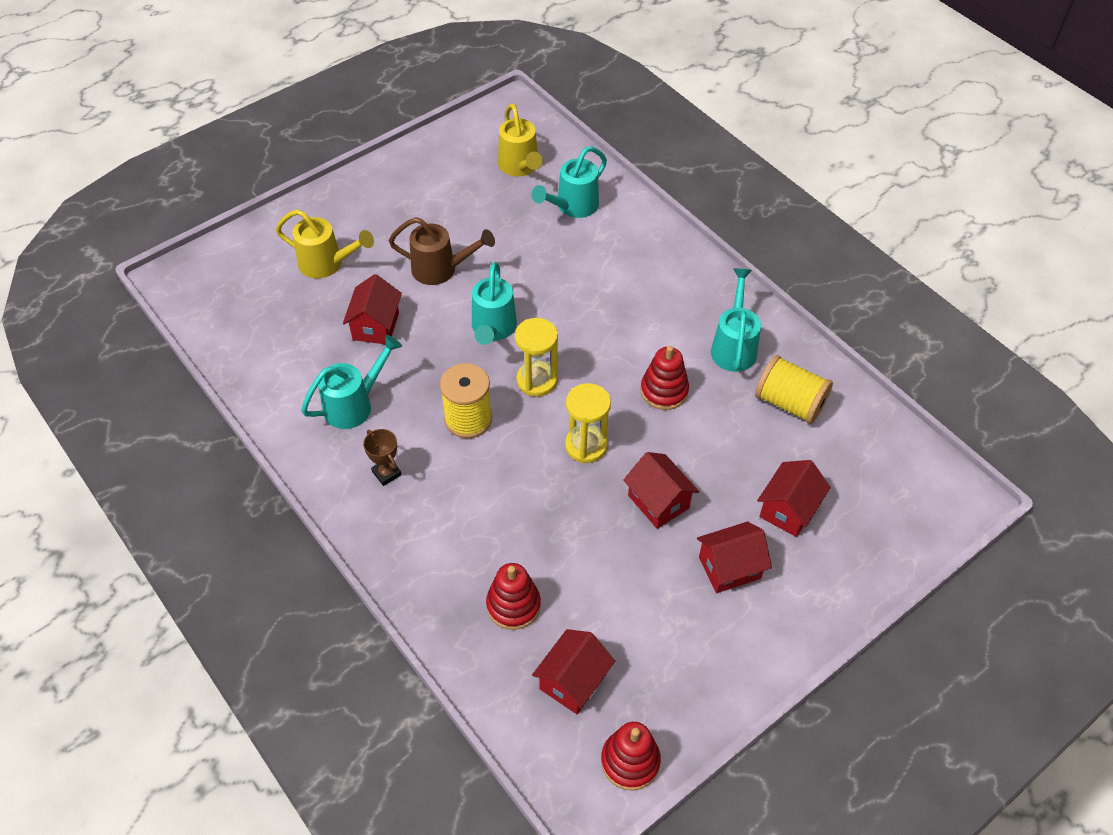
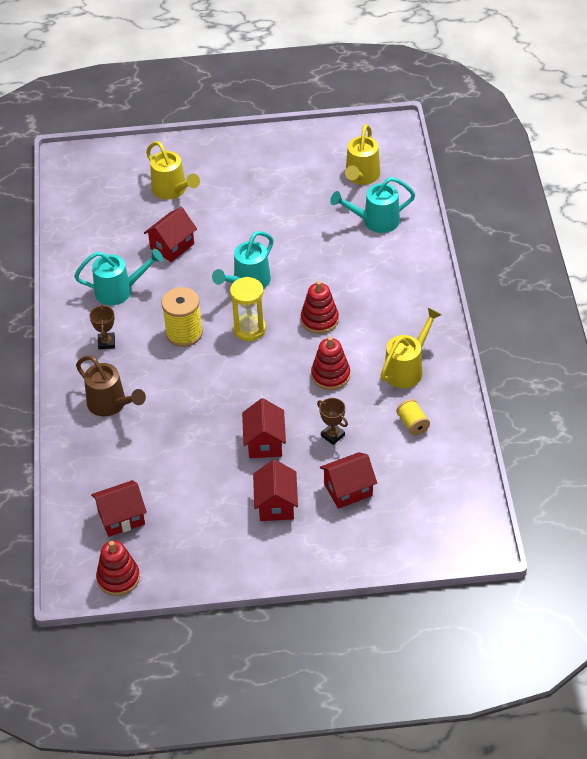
camera: 35 degrees right, 5 degrees down
(440, 269) = (245, 226): brown watering can -> brown watering can (111, 404)
(513, 605) = (121, 457): red stacking toy -> red stacking toy (319, 320)
(586, 445) = (247, 385): yellow hourglass -> none
(721, 456) = (332, 435): none -> brown trophy
(729, 568) = (276, 504): red house -> red house turned 75 degrees clockwise
(734, 347) = (407, 369): turquoise watering can -> yellow watering can
(789, 403) = (412, 424): yellow spool -> yellow spool, size x0.58

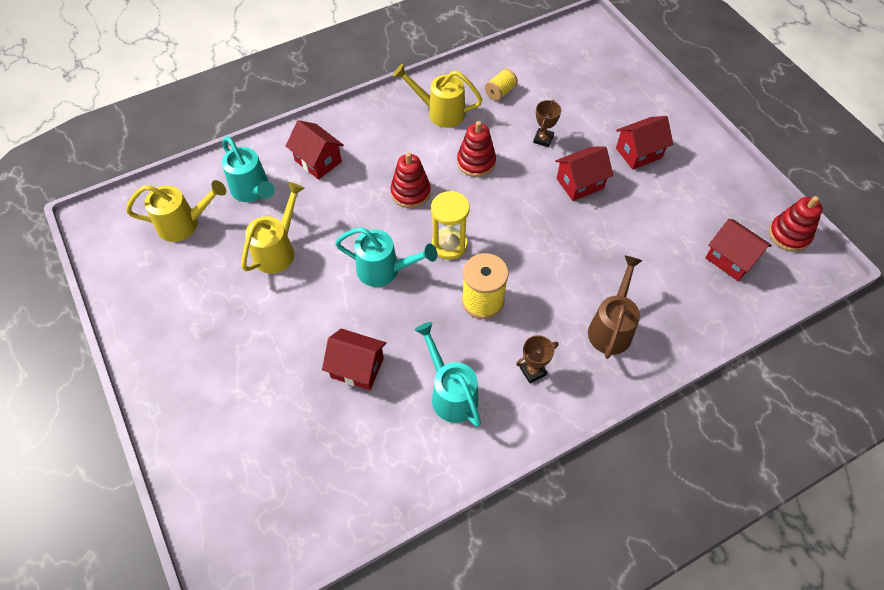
camera: 115 degrees left, 10 degrees up
(172, 190) = (259, 409): yellow watering can -> yellow watering can (277, 250)
(348, 490) = (593, 112): red house -> red house (318, 161)

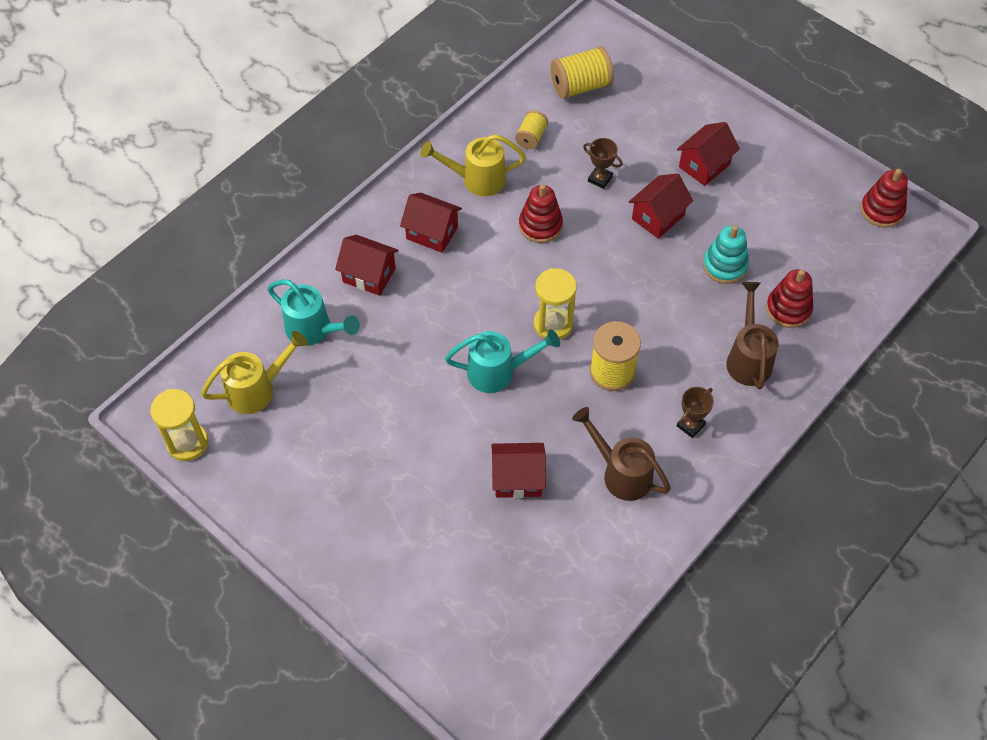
camera: 20 degrees left, 0 degrees up
(109, 249) = (188, 443): none -> yellow hourglass
(277, 250) = (375, 386): yellow watering can -> none
(410, 192) = (486, 280): red stacking toy -> red stacking toy (788, 309)
(451, 394) = (621, 473): turquoise watering can -> brown watering can
(543, 139) = (600, 179): brown trophy -> brown trophy turned 60 degrees counterclockwise
(559, 64) = (580, 86): none -> yellow spool
(623, 240) = (725, 266): none -> turquoise stacking toy
(730, 259) = (835, 253): red house -> red house (432, 233)

